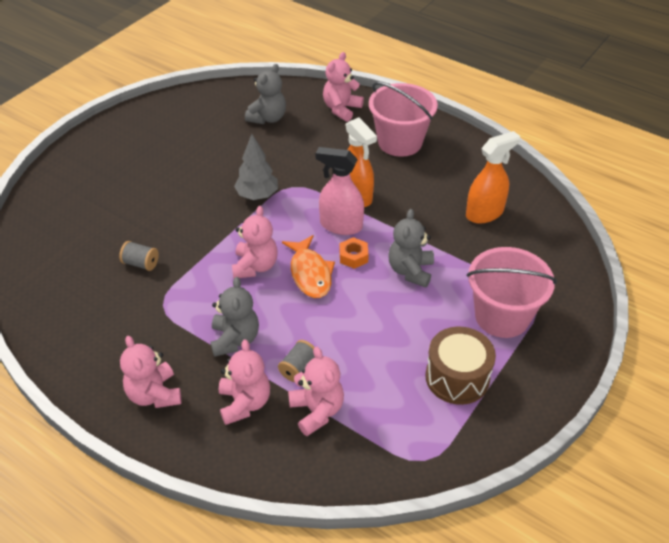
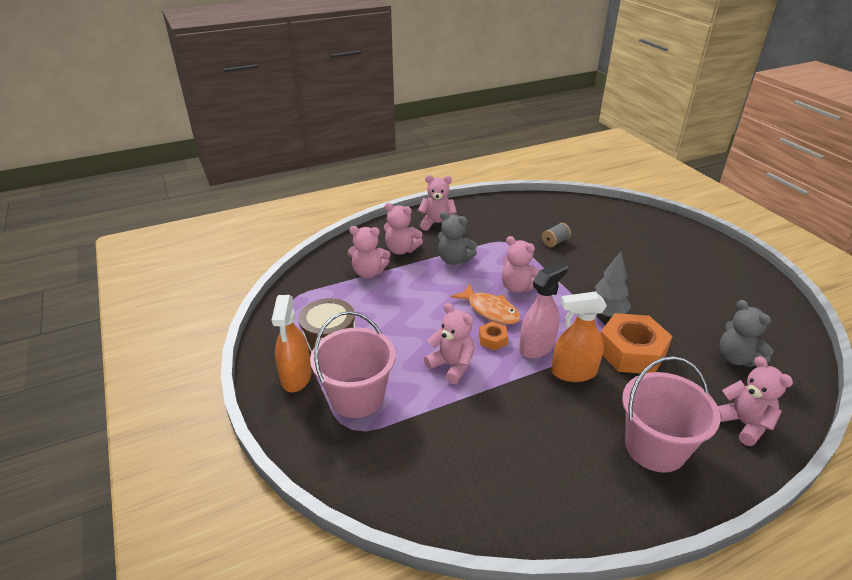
camera: 120 degrees right, 10 degrees down
(298, 368) = (407, 276): grey spool -> none
(303, 171) = (631, 352): none -> orange nut
(310, 273) = (490, 310): orange fish -> orange fish turned 150 degrees counterclockwise
(410, 271) = (451, 365): grey teddy bear -> pink teddy bear
(484, 213) = (491, 460): orange spray bottle -> orange spray bottle (296, 377)

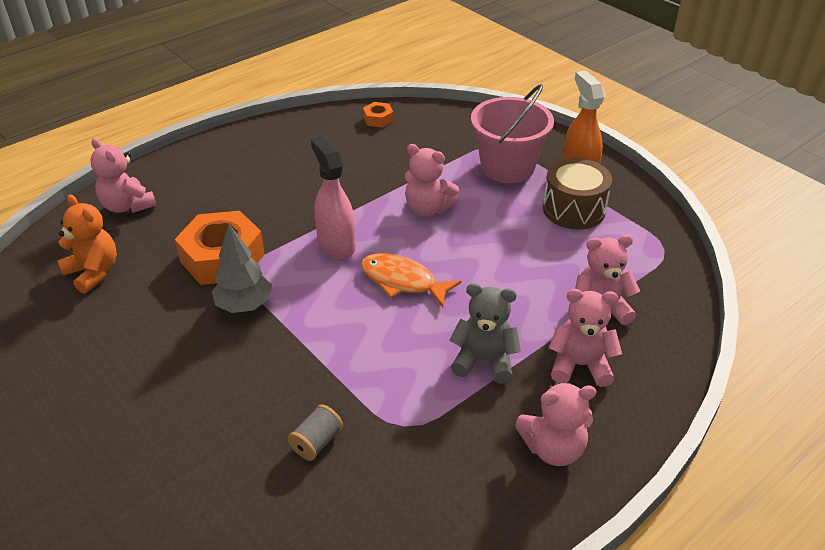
camera: 165 degrees right, 5 degrees up
(493, 339) = (390, 244): orange nut -> orange nut (378, 119)
(517, 287) = (371, 326): pink teddy bear -> none
(537, 347) = (336, 244): pink spray bottle -> pink spray bottle turned 120 degrees clockwise
(573, 372) = (294, 224): orange spray bottle -> none
(655, 447) = (223, 174): pink bucket -> none
(736, 358) = (93, 272): grey teddy bear -> orange teddy bear

